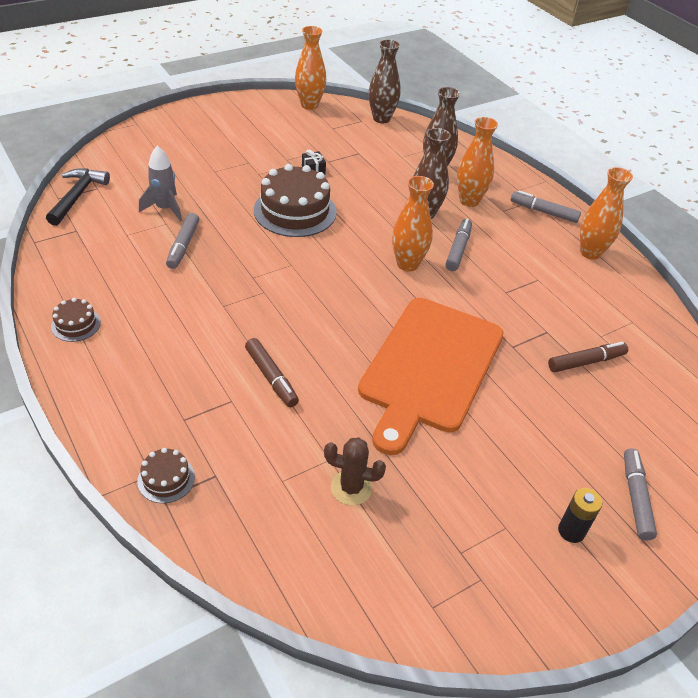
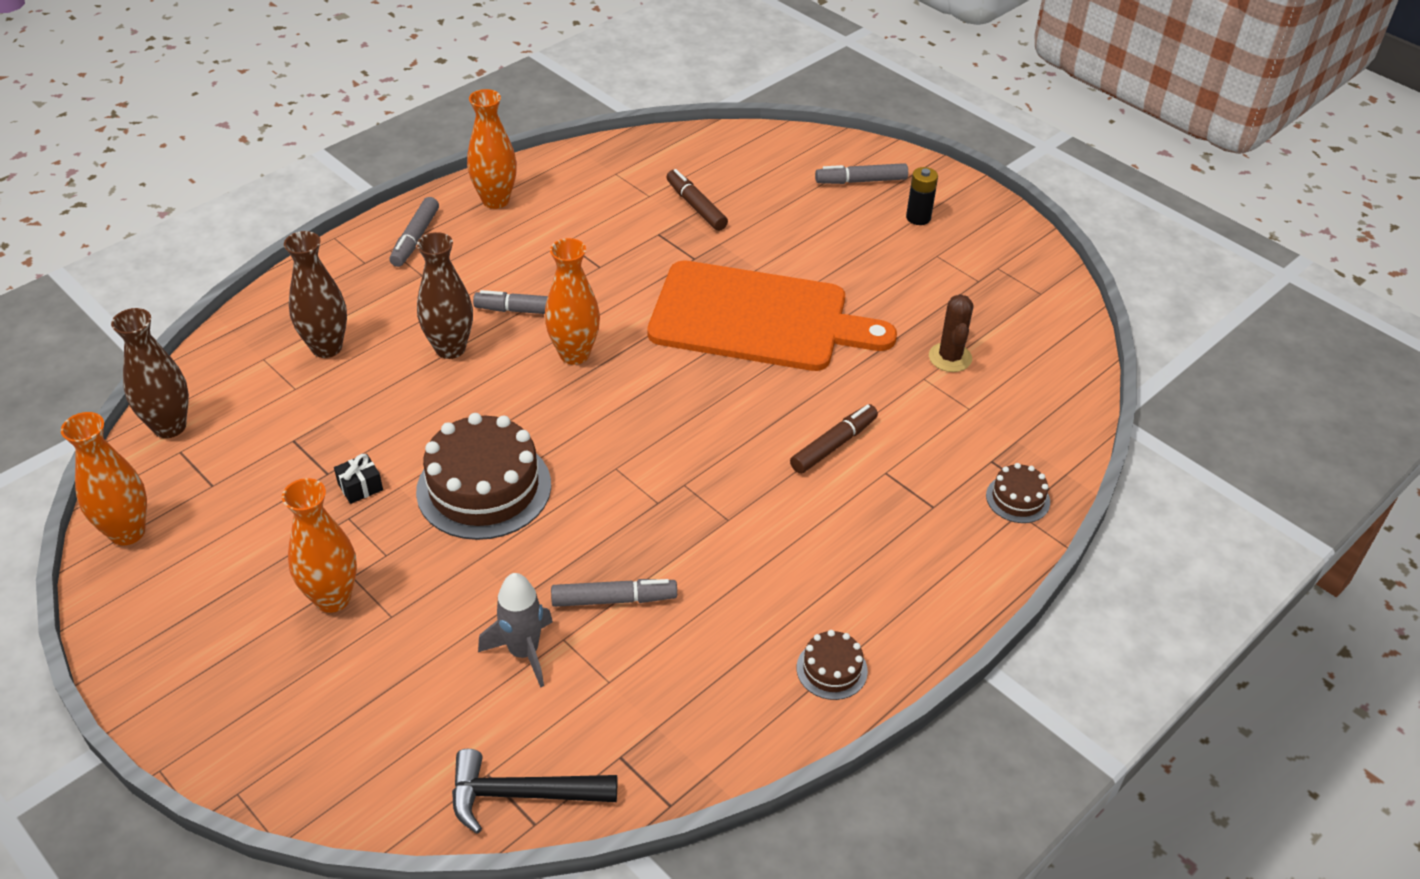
camera: 100 degrees left, 0 degrees up
(469, 201) = (406, 307): orange vase -> orange vase (332, 598)

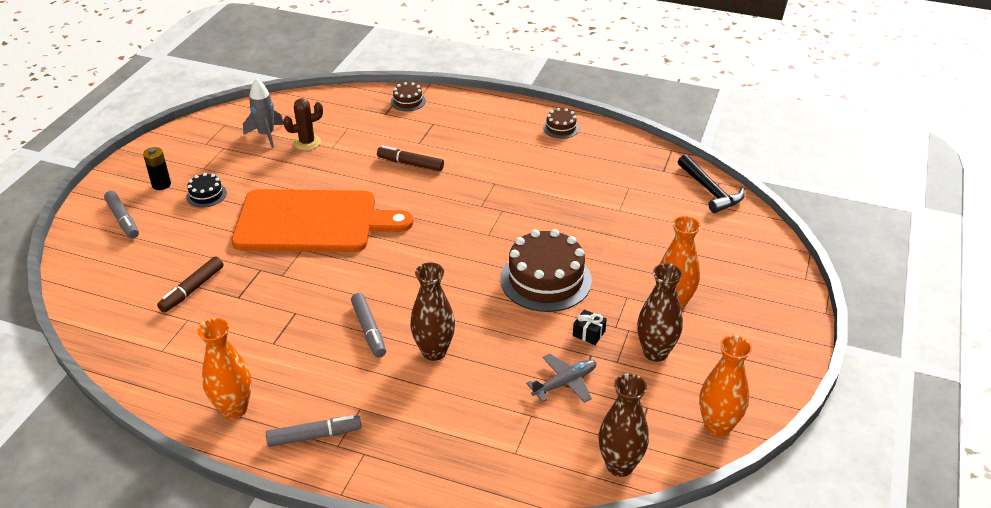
camera: 115 degrees left, 5 degrees down
(310, 432) = (564, 383): none -> grey plane
(326, 347) = (478, 421): brown vase -> brown vase (655, 352)
(524, 652) = (639, 219): grey rocket -> grey rocket (266, 135)
(574, 354) = (400, 288): orange vase -> none
(613, 599) = (580, 202): grey marker -> none
(757, 318) = (312, 222): orange cutting board -> orange cutting board turned 105 degrees clockwise
(873, 247) = (206, 195): none -> black cake

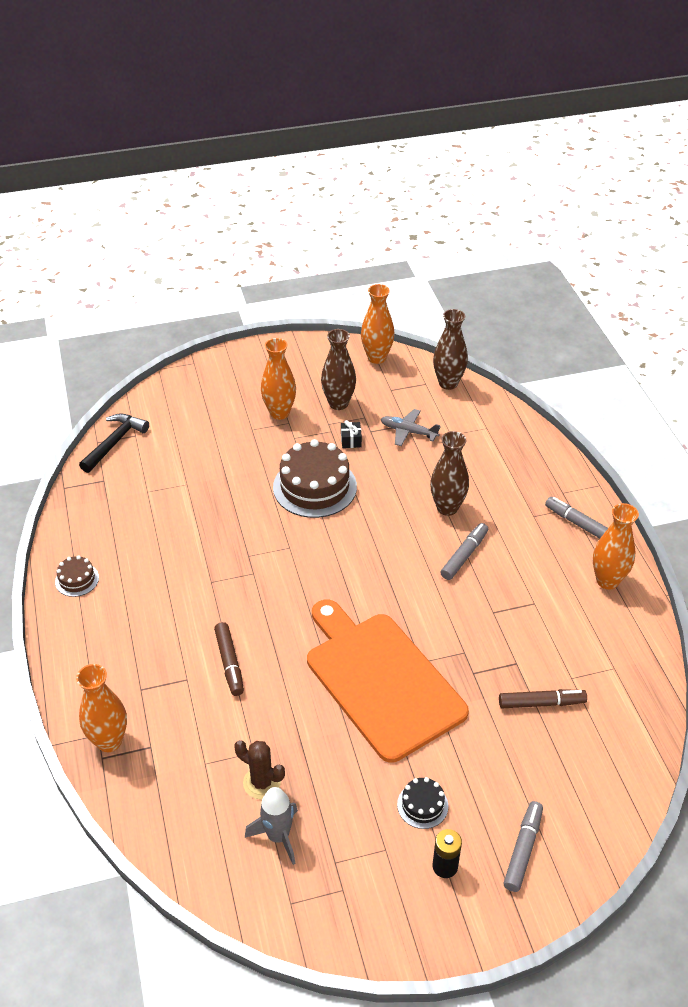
camera: 125 degrees left, 5 degrees up
(408, 101) = (109, 741): brown cake -> orange vase

